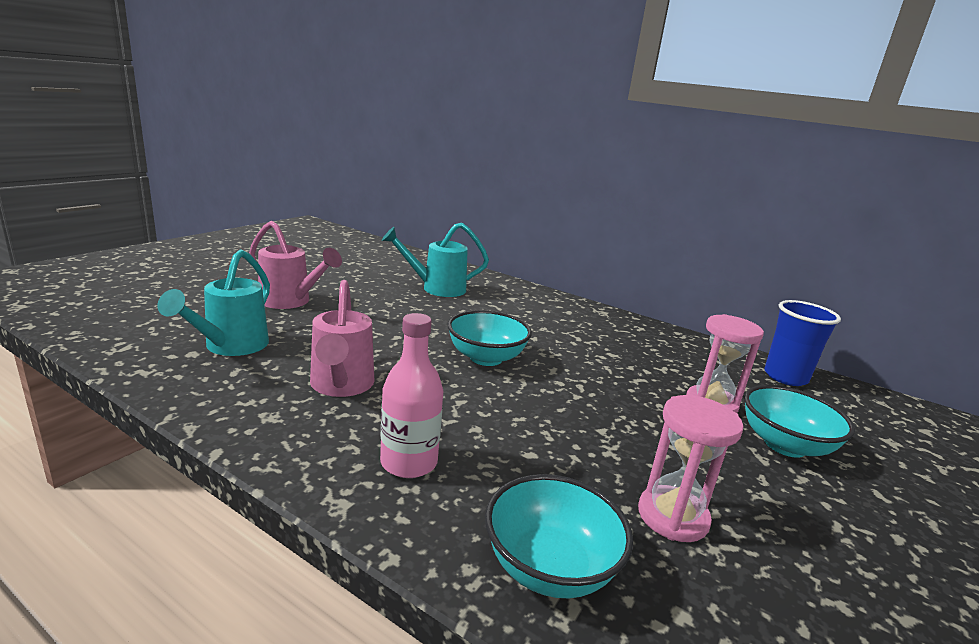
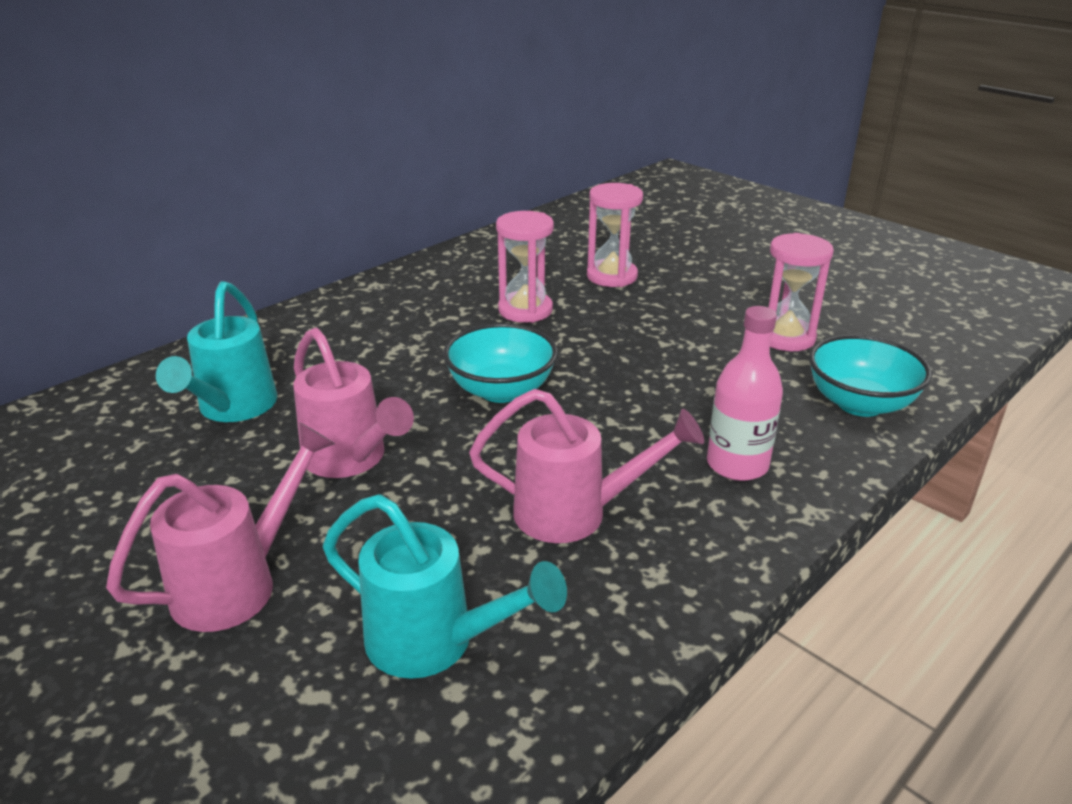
camera: 75 degrees left, 10 degrees up
(394, 318) = (350, 459): none -> pink watering can
(610, 364) = (525, 310): none -> pink hourglass
(785, 377) = (558, 226): blue cup -> none
(785, 445) = (678, 263): turquoise bowl -> none

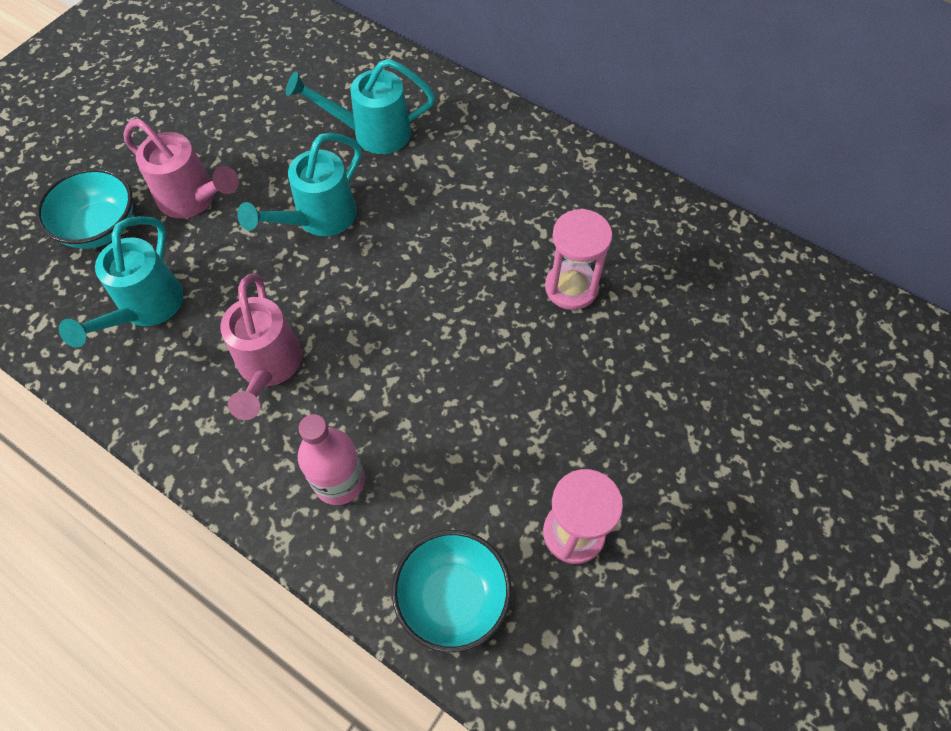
camera: 80 degrees right, 30 degrees up
(350, 459) = (319, 219): pink watering can -> turquoise watering can
(501, 390) = (425, 293): turquoise bowl -> turquoise bowl (100, 227)
(612, 276) = (670, 354): pink hourglass -> none

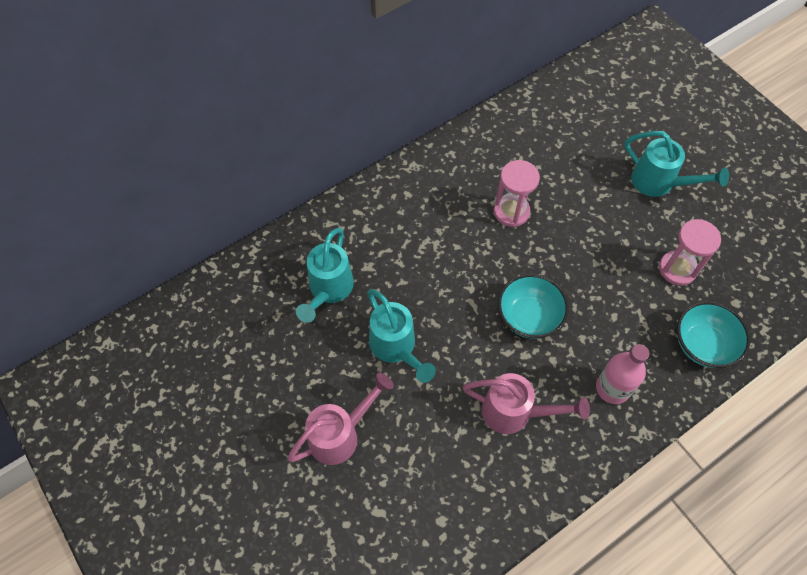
camera: 70 degrees left, 0 degrees up
(100, 227) = (340, 514): turquoise bowl -> turquoise bowl (528, 317)
(146, 308) = (434, 490): turquoise watering can -> turquoise watering can (659, 183)

